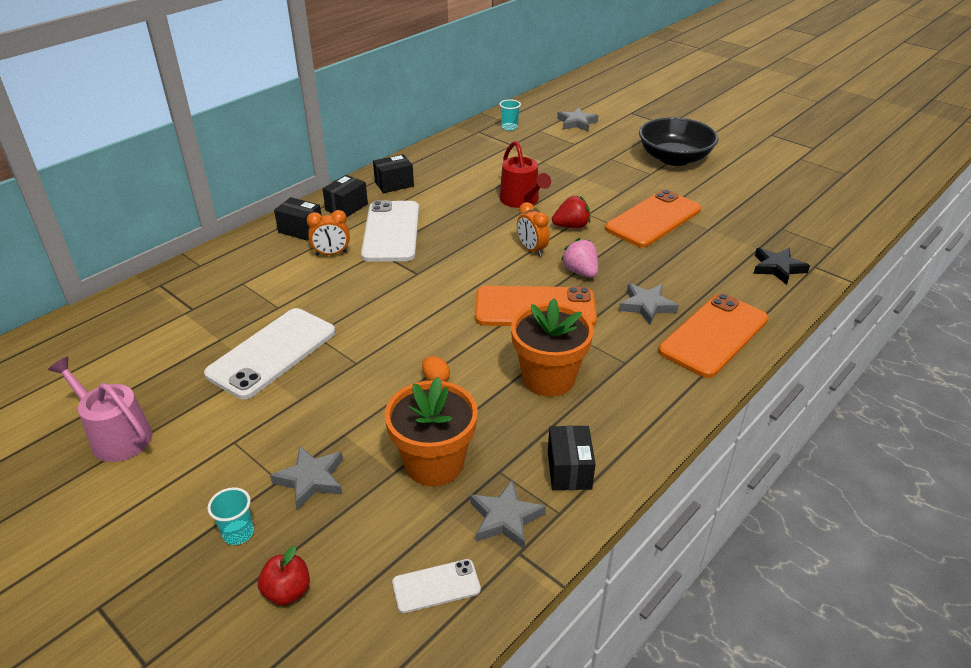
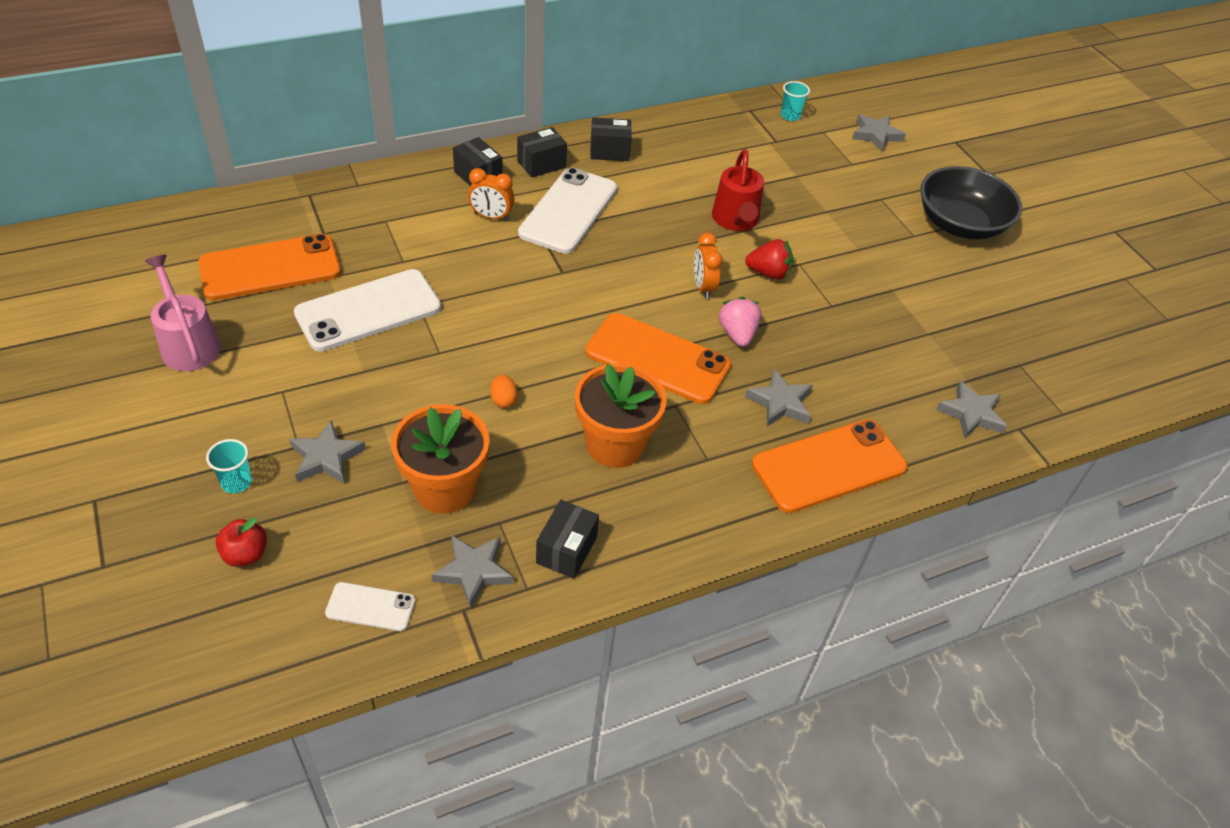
camera: 20 degrees right, 10 degrees up
(653, 219) = (871, 298): orange phone -> orange phone (270, 268)
(777, 268) = (971, 413): black star -> grey star

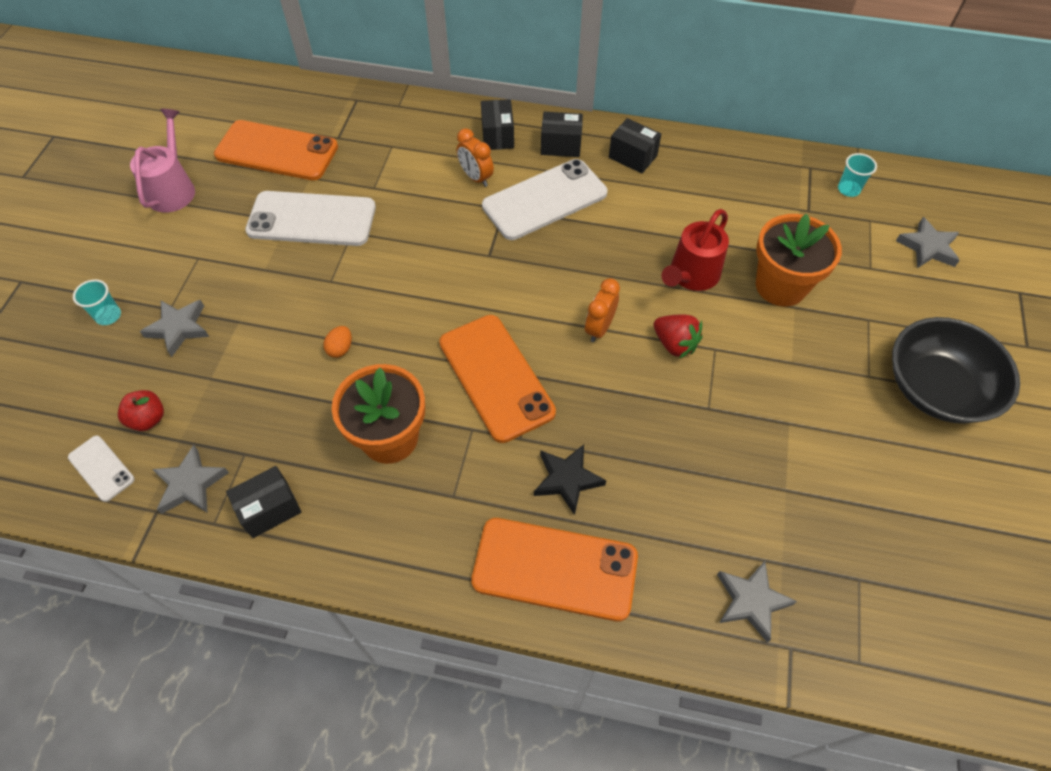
camera: 40 degrees right, 10 degrees up
(245, 554) = (66, 376): red apple -> red apple (148, 419)
(445, 488) = (232, 401): orange flower pot -> orange flower pot (780, 286)
(737, 334) = (589, 390): pink strawberry -> none
(780, 403) = (567, 479): grey star -> black star

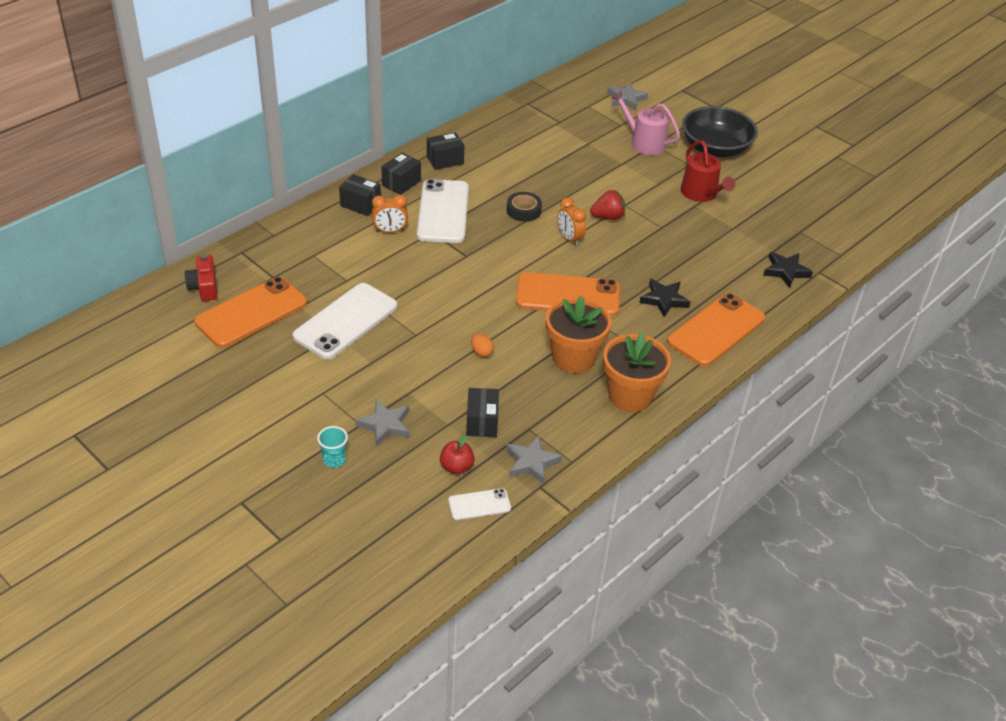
camera: 60 degrees left, 15 degrees down
(173, 189) = (230, 382): pink watering can -> pink watering can (644, 142)
(270, 509) = (582, 431): black box -> black box (482, 422)
(289, 104) = (204, 287): none -> red camera
(611, 262) = (523, 210): none -> black tape
(691, 275) = (564, 186): red watering can -> red watering can (701, 194)
(751, 601) = (786, 271): grey star -> black star
(780, 286) = (603, 160): orange flower pot -> orange flower pot (630, 396)
(848, 189) = (558, 100): turquoise cup -> none

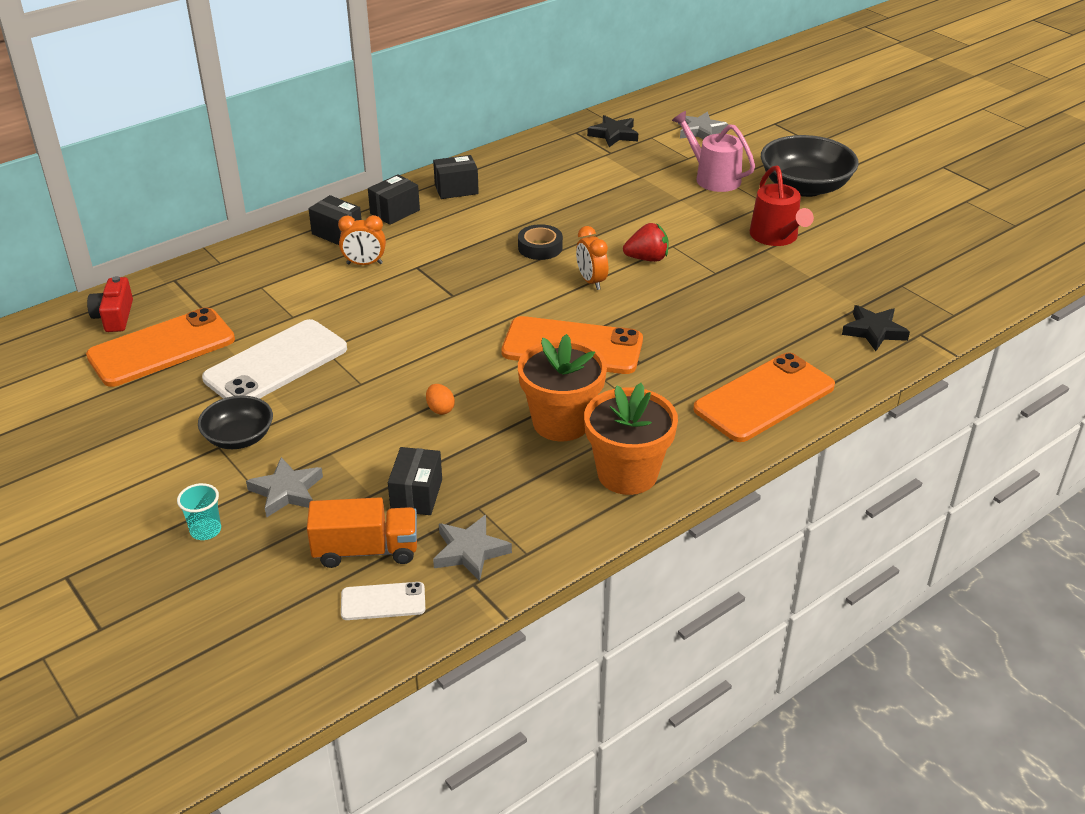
camera: 10 degrees right, 5 degrees down
(336, 384) = (239, 437): none -> black bowl
(443, 212) = (437, 245): white phone -> none
(456, 467) = (366, 550): red apple -> orange truck
(664, 300) = (700, 358): black star -> black star (614, 134)

